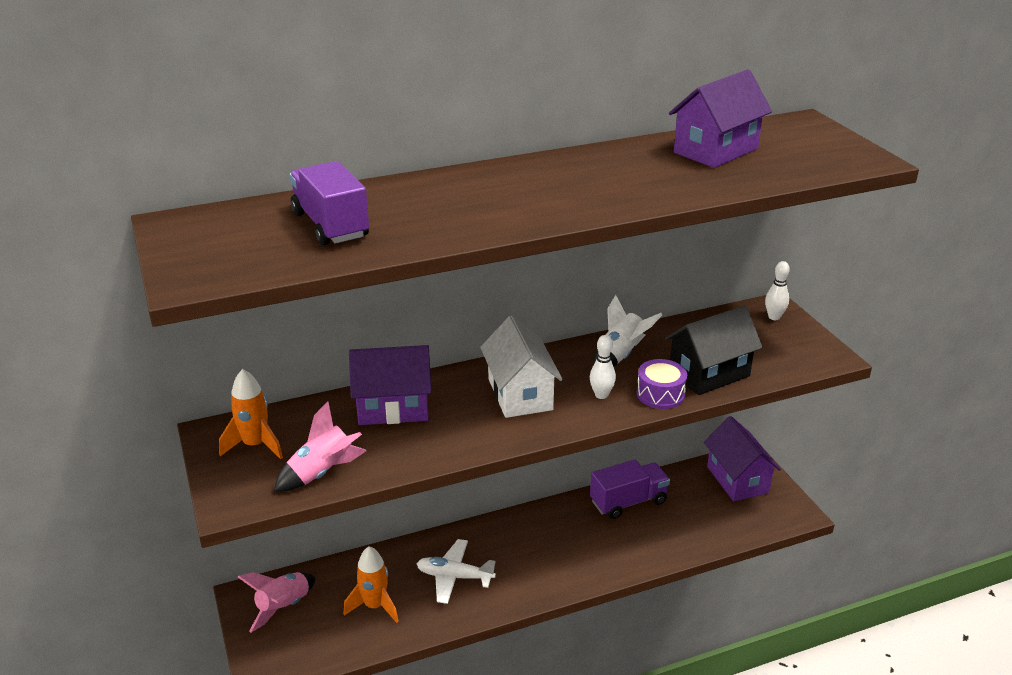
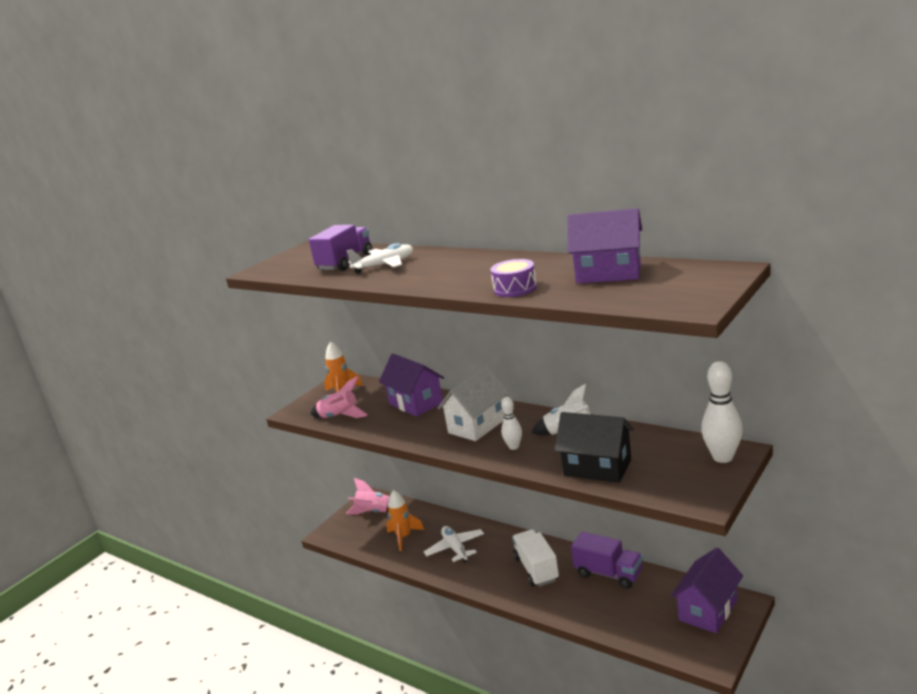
camera: 60 degrees right, 10 degrees down
(411, 212) = (384, 265): none -> white plane
(565, 540) = (536, 569): none -> white truck
(660, 394) = (544, 463): purple drum -> purple drum (515, 288)
(774, 317) = (722, 457): white bowling pin -> white bowling pin, size x1.72

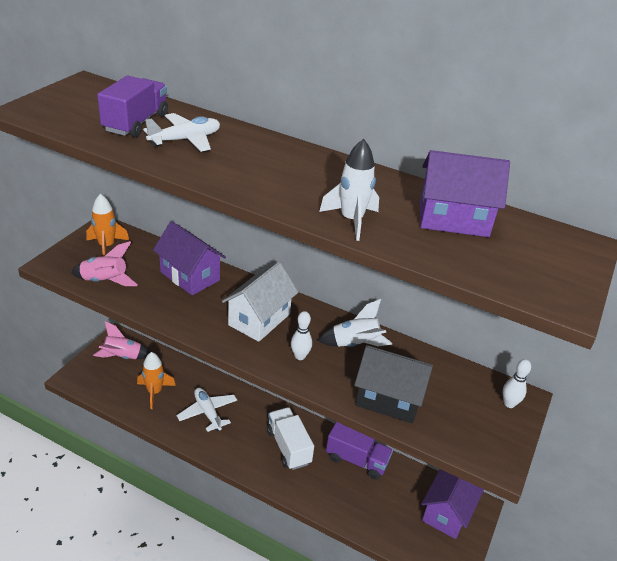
camera: 15 degrees left, 15 degrees up
(515, 288) = (351, 220): purple drum -> white rocket
(722, 457) = (509, 404): white bowling pin -> white bowling pin, size x0.58

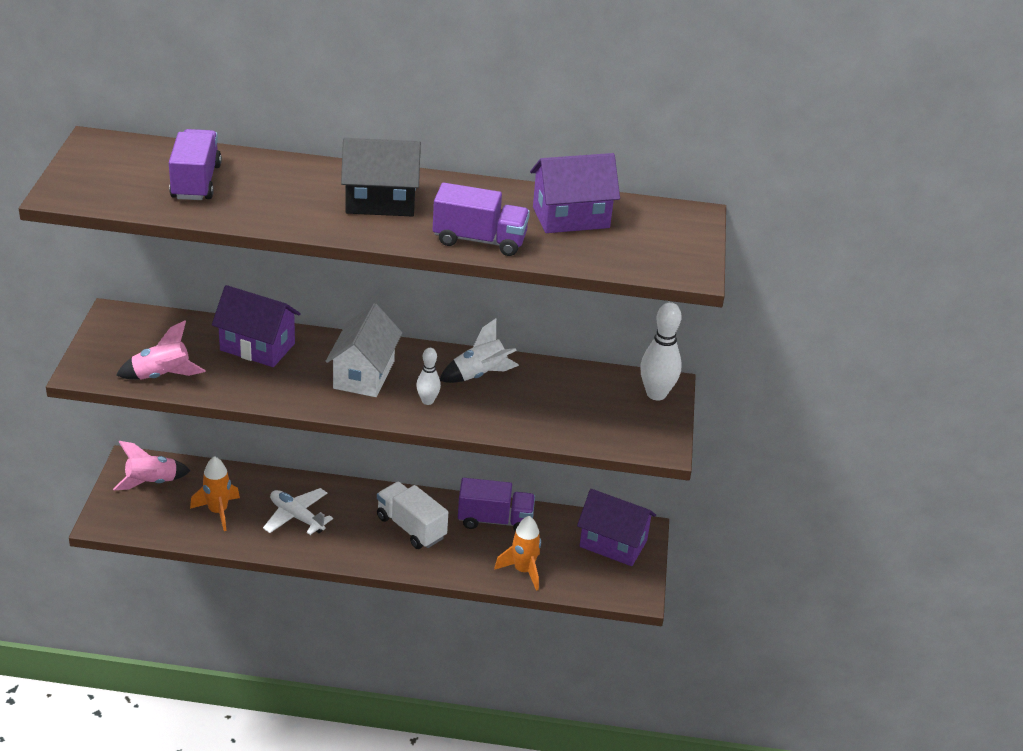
camera: 20 degrees left, 0 degrees up
(106, 246) = (135, 336): orange rocket -> orange rocket (523, 571)
(185, 140) = (263, 190): white plane -> none
(351, 220) = (479, 240): white rocket -> purple truck
(388, 399) = (537, 419): black house -> black house (380, 202)
(447, 511) = (613, 543): purple house -> purple house turned 75 degrees counterclockwise
(509, 404) = (656, 394): white bowling pin -> white bowling pin, size x1.72

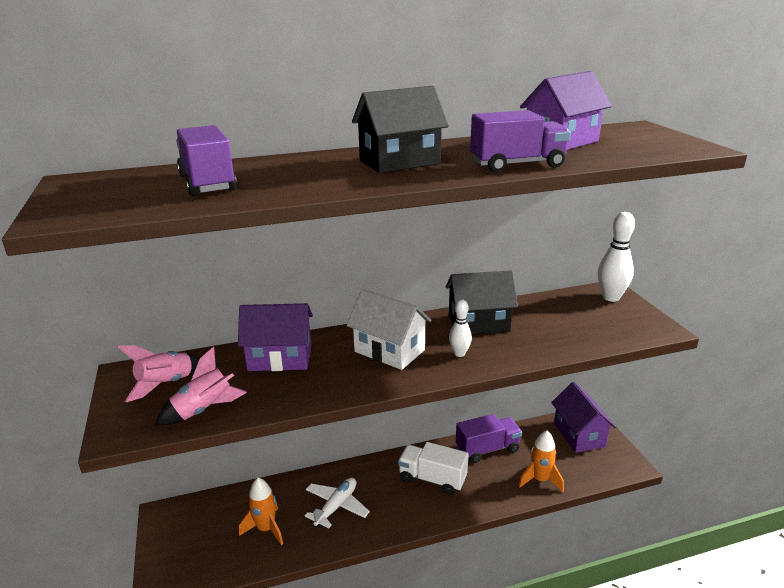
camera: 20 degrees left, 10 degrees down
(151, 482) = (191, 525): pink rocket -> pink rocket (166, 384)
(296, 517) = (336, 506): white plane -> white plane turned 105 degrees clockwise
(364, 374) = (389, 351): white house -> white house turned 45 degrees counterclockwise
(479, 375) = (478, 323): white rocket -> black house
(613, 543) = (579, 434): purple house -> purple house turned 75 degrees clockwise

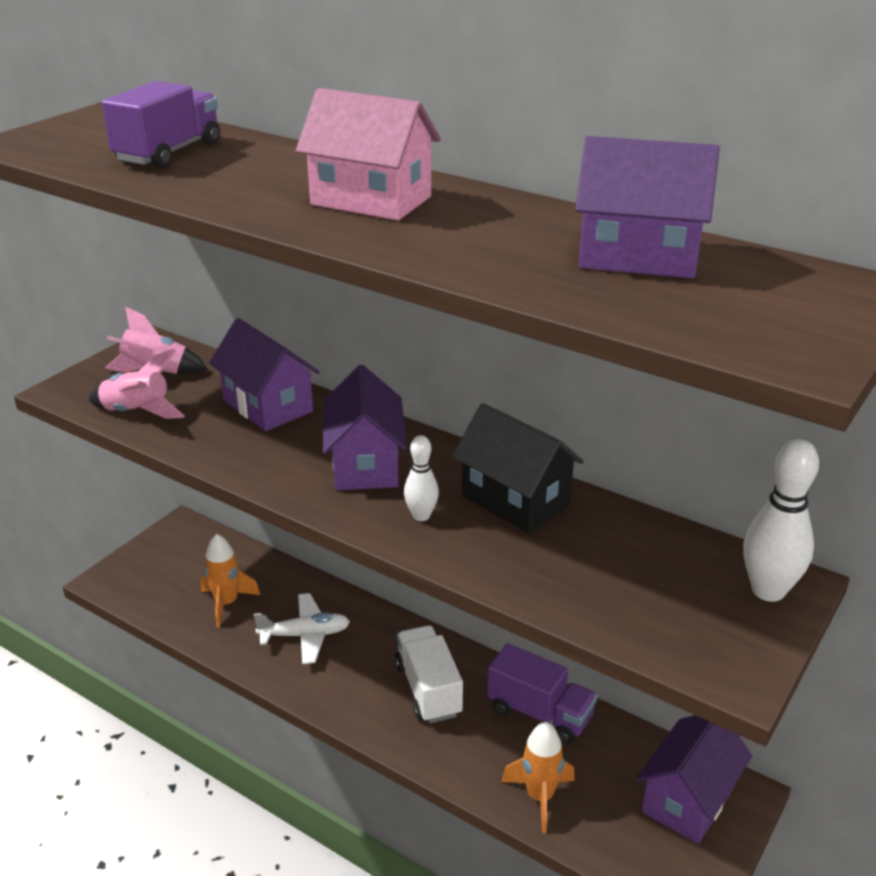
camera: 50 degrees right, 5 degrees up
(389, 351) = (365, 464): white house -> purple house
(399, 162) = (371, 200): black house -> pink house
(517, 164) = (466, 260): purple truck -> none

